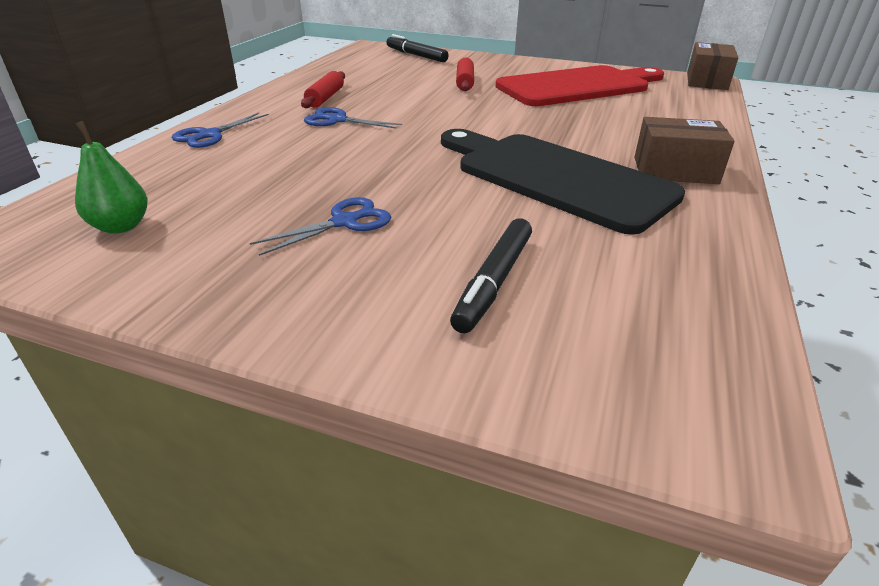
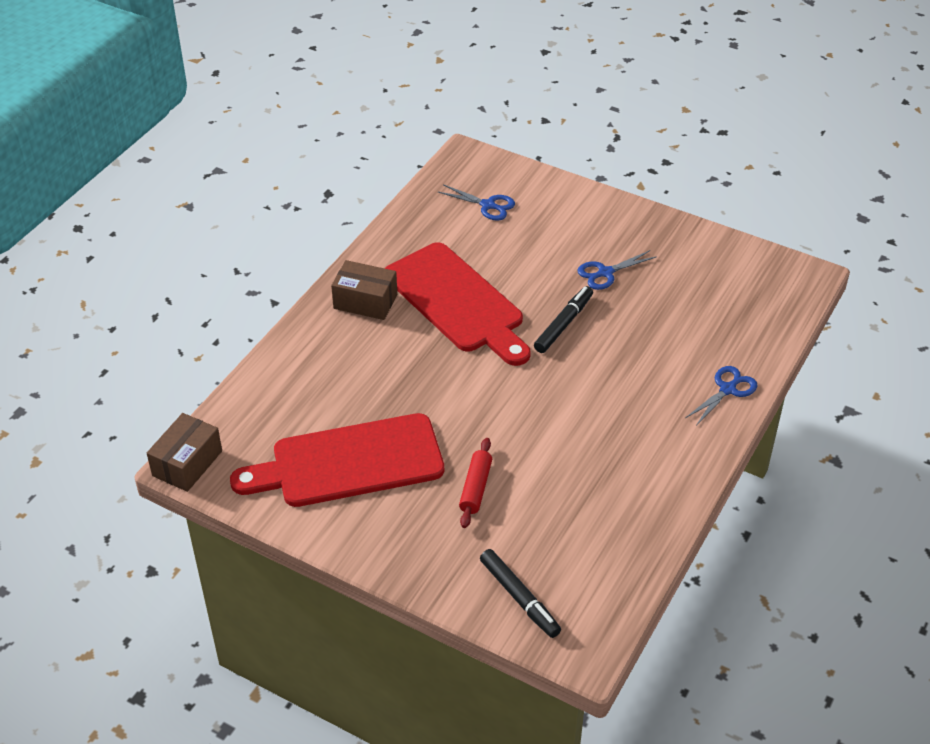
camera: 170 degrees left, 10 degrees up
(121, 226) = (738, 282): green pear -> none
(325, 98) = (635, 459): red rolling pin -> none
(337, 120) = (619, 406): blue scissors -> blue scissors (488, 205)
(493, 282) = (529, 224): black marker -> black marker (563, 324)
(555, 178) = (457, 302): black cutting board -> red cutting board

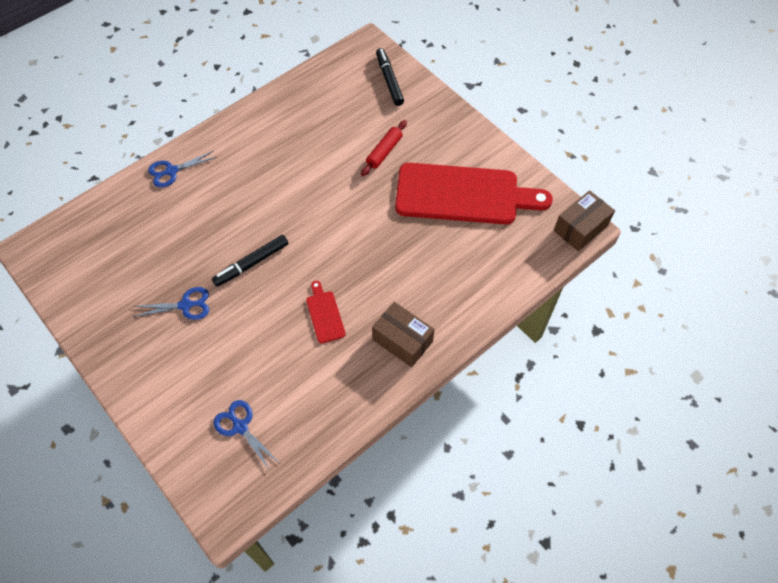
camera: 160 degrees left, 15 degrees up
(457, 302) = (324, 314): red cutting board -> red cutting board, size x0.41

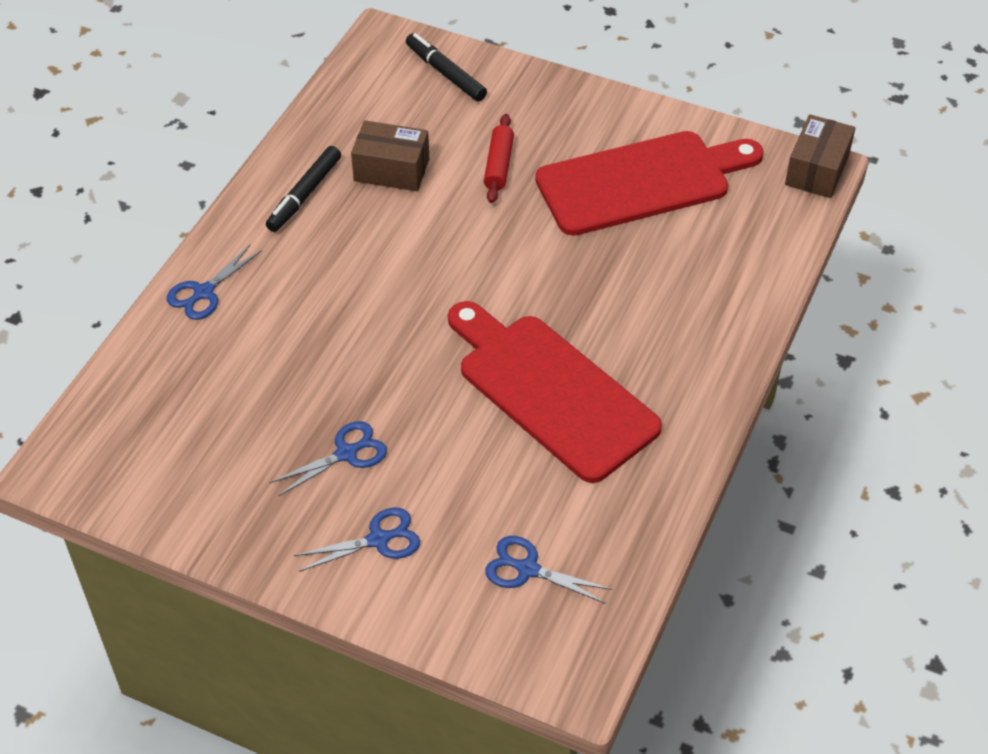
camera: 25 degrees left, 10 degrees down
(170, 369) = (379, 539): none -> blue scissors
(251, 263) = (405, 367): black marker -> black marker (304, 195)
(324, 314) = (550, 392): red cutting board -> red cutting board, size x2.44
(402, 340) = (675, 383): brown box -> brown box (391, 170)

